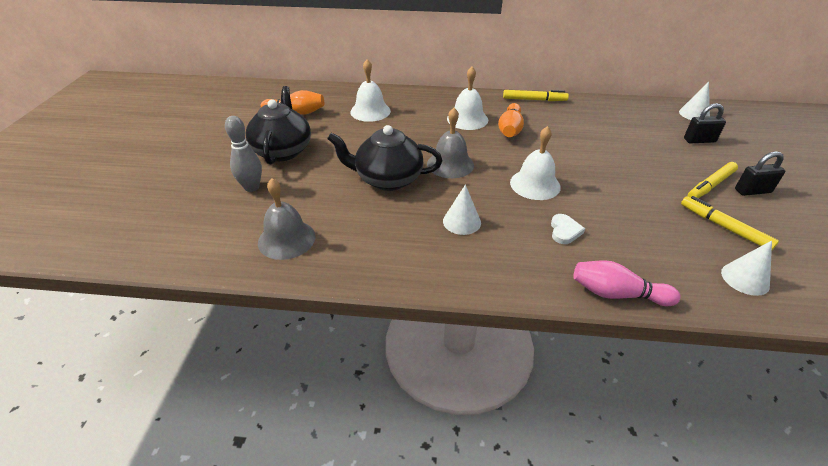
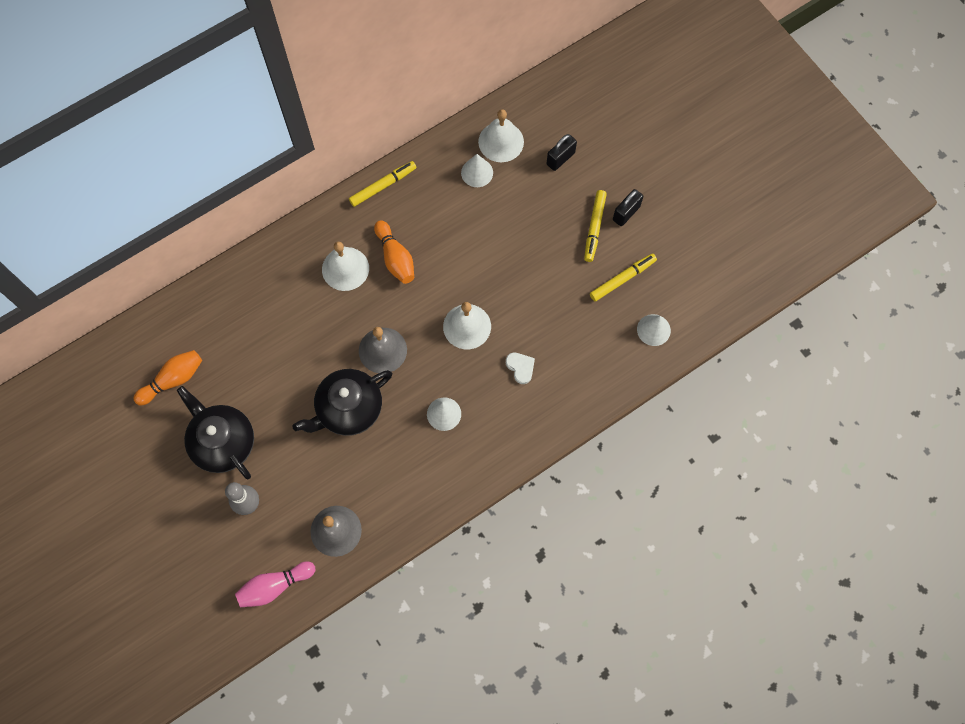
camera: 40 degrees left, 30 degrees up
(370, 111) = (243, 323): white bell -> white bell (501, 141)
(617, 294) = (585, 406): pink bowling pin -> pink bowling pin (275, 586)
(694, 114) = (538, 110): white cone -> white cone (477, 172)
(724, 227) = (622, 279): yellow marker -> yellow marker turned 135 degrees clockwise

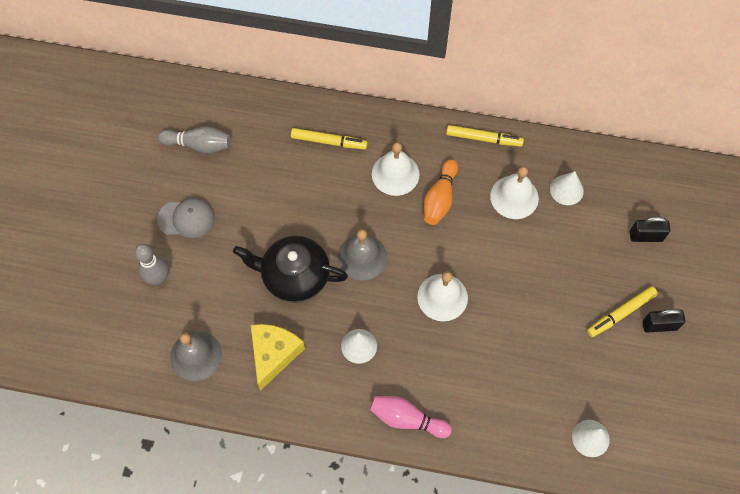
camera: 45 degrees right, 5 degrees down
(173, 380) = (199, 145): orange bowling pin -> grey bowling pin
(223, 442) = (186, 218): black teapot -> grey cap
(275, 586) = (115, 353): pink bowling pin -> pink bowling pin (407, 419)
(390, 476) = (274, 354): none -> yellow cheese
(501, 141) = (609, 183): white bell -> white bell (514, 197)
(520, 367) = (452, 366): white heart -> none
(622, 279) = (604, 374): yellow marker -> yellow marker (329, 141)

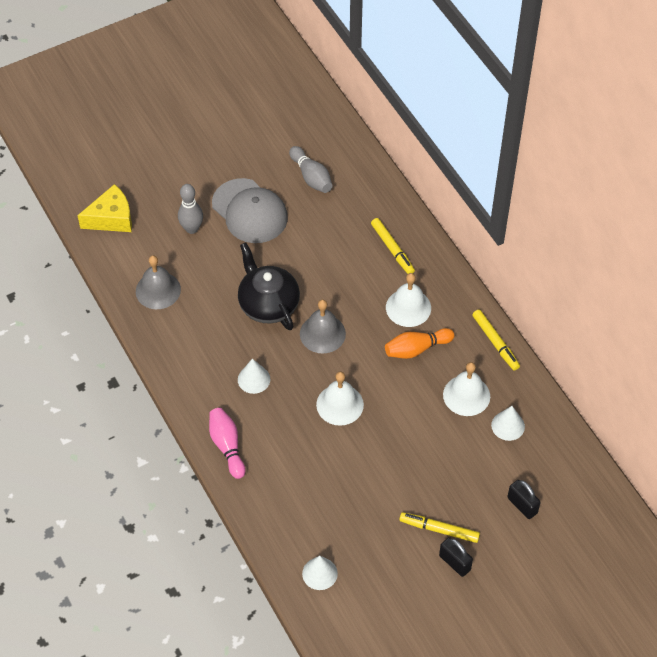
camera: 50 degrees right, 10 degrees down
(186, 218) = (250, 211): grey cap -> grey cap, size x1.64
(274, 354) = (200, 333): yellow cheese -> yellow cheese (111, 218)

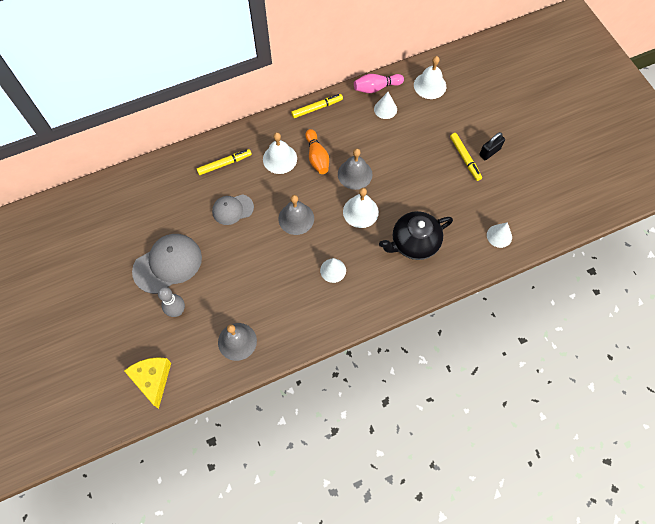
camera: 85 degrees left, 10 degrees up
(227, 446) = (392, 293): pink bowling pin -> pink bowling pin (376, 88)
(268, 304) = (263, 255): black teapot -> black teapot (414, 243)
(311, 177) = (141, 215): grey bowling pin -> none
(328, 265) = (232, 209): none -> grey cap
(396, 394) = (355, 174): none -> grey bell
(439, 530) = (465, 158): yellow marker -> yellow marker turned 45 degrees counterclockwise
(466, 395) = (359, 130): white bell -> white bell (430, 85)
(522, 505) = (447, 108): black padlock -> none

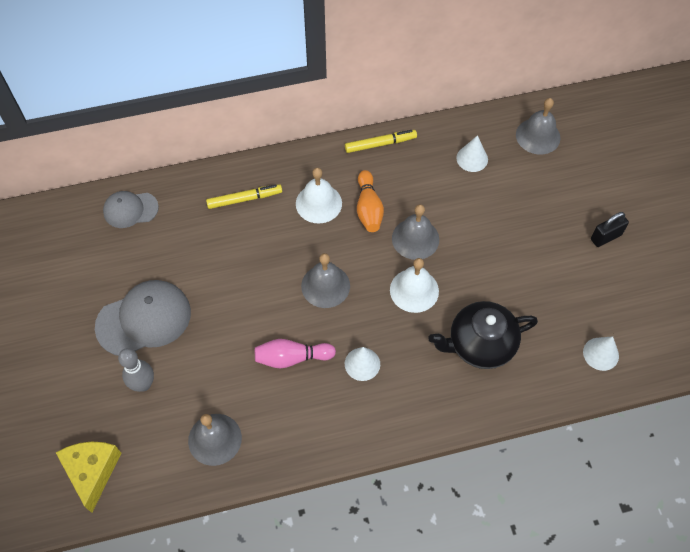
camera: 10 degrees right, 5 degrees down
(232, 209) = (243, 260): grey cap -> grey cap (130, 210)
(376, 88) = (465, 129): pink bowling pin -> pink bowling pin (292, 358)
(430, 85) = (538, 136): white bell -> grey bell
(465, 158) = (570, 240): yellow marker -> none

